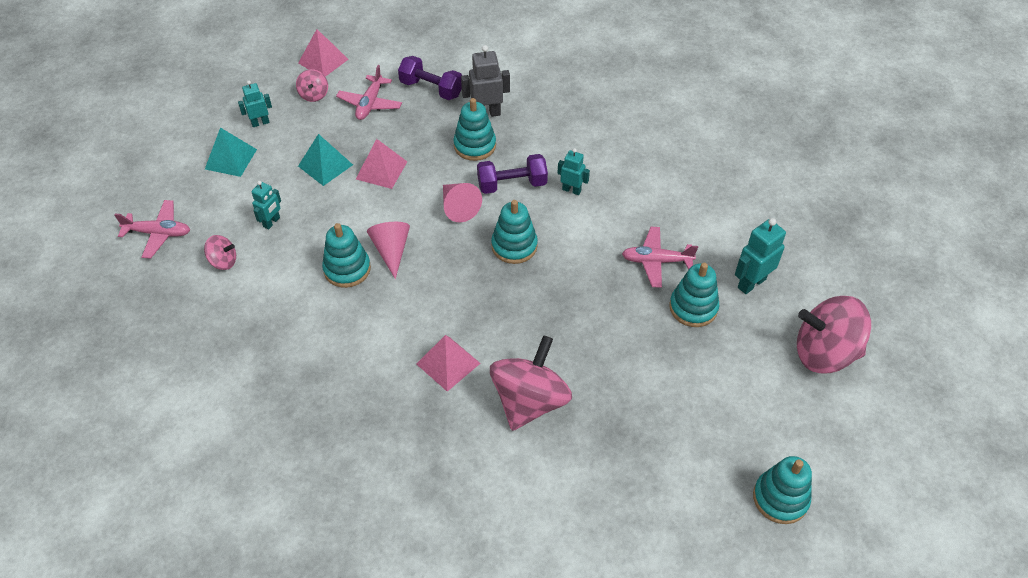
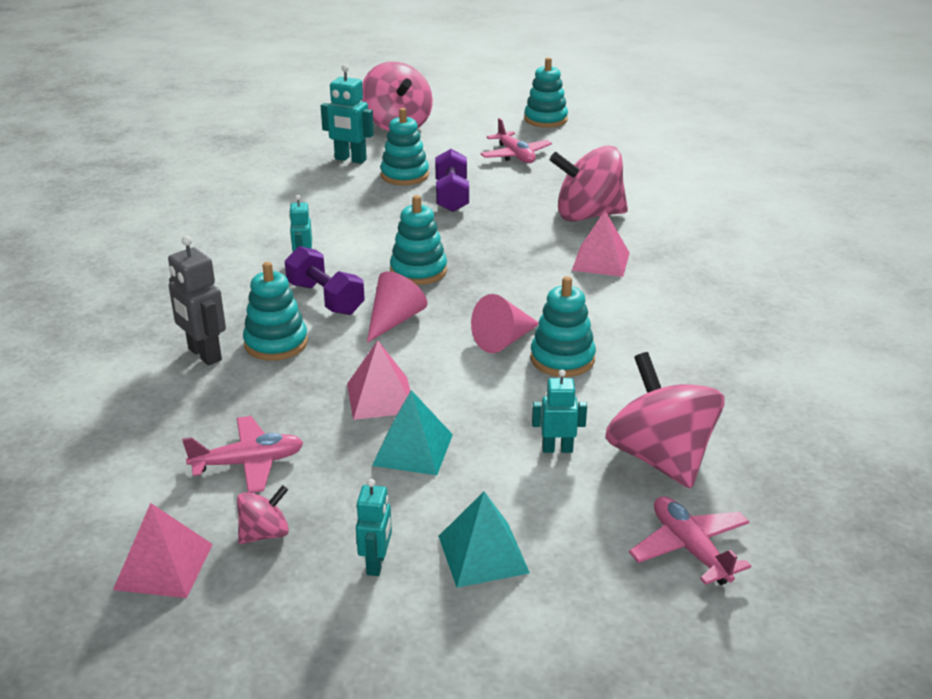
camera: 120 degrees left, 20 degrees down
(223, 261) = (660, 458): pink spinning top -> pink spinning top, size x2.13
(260, 123) = (376, 564): turquoise robot -> turquoise robot turned 120 degrees counterclockwise
(431, 89) = (176, 418): purple dumbbell -> purple dumbbell (451, 196)
(656, 261) = (365, 200): pink plane -> pink plane (515, 155)

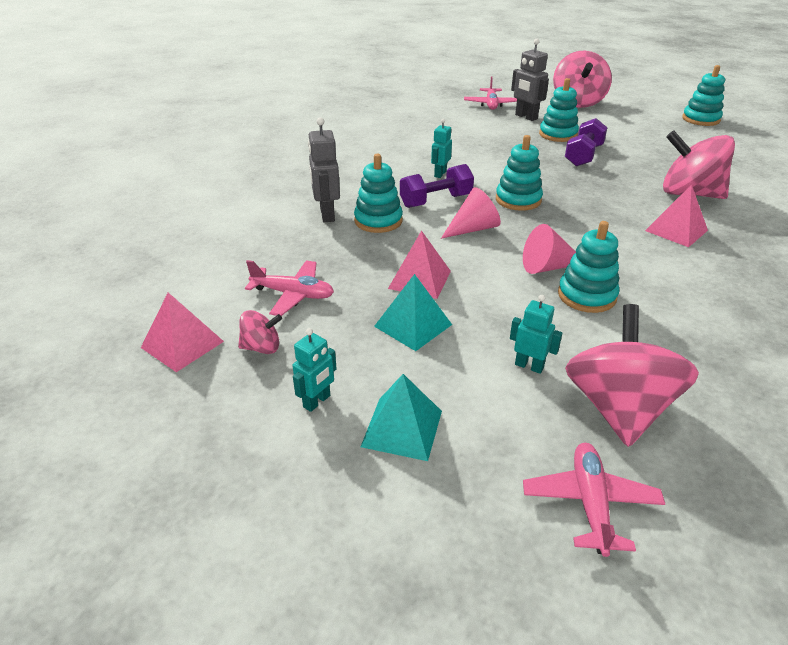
camera: 30 degrees right, 5 degrees up
(325, 299) = (436, 201): purple dumbbell -> purple dumbbell turned 75 degrees clockwise
(350, 159) = (526, 117): turquoise robot -> grey robot
(515, 155) = (656, 139): pink plane -> pink plane (491, 104)

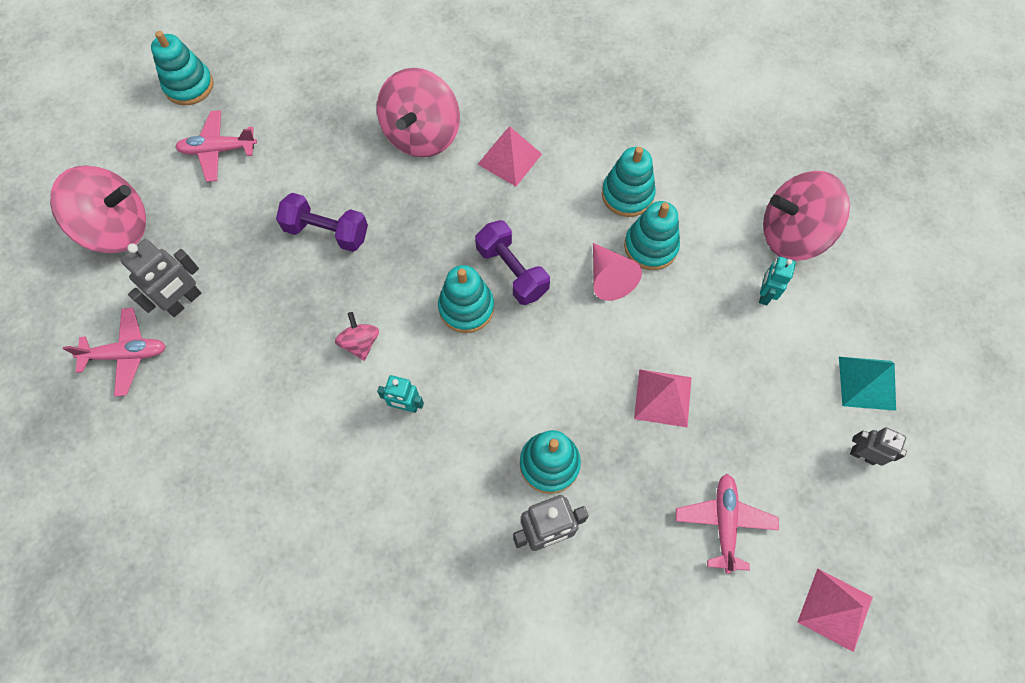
camera: 100 degrees left, 30 degrees up
(261, 347) = (814, 526): pink spinning top -> pink spinning top (360, 343)
(317, 401) = (862, 455): turquoise robot -> grey robot
(413, 325) = (739, 393): turquoise pyramid -> none
(436, 201) = (485, 402): purple dumbbell -> purple dumbbell (512, 271)
(473, 229) = (547, 353): pink cone -> none
(558, 134) = (254, 259): turquoise stacking toy -> turquoise stacking toy (627, 194)
(590, 503) = (887, 258): pink plane -> pink plane (218, 150)

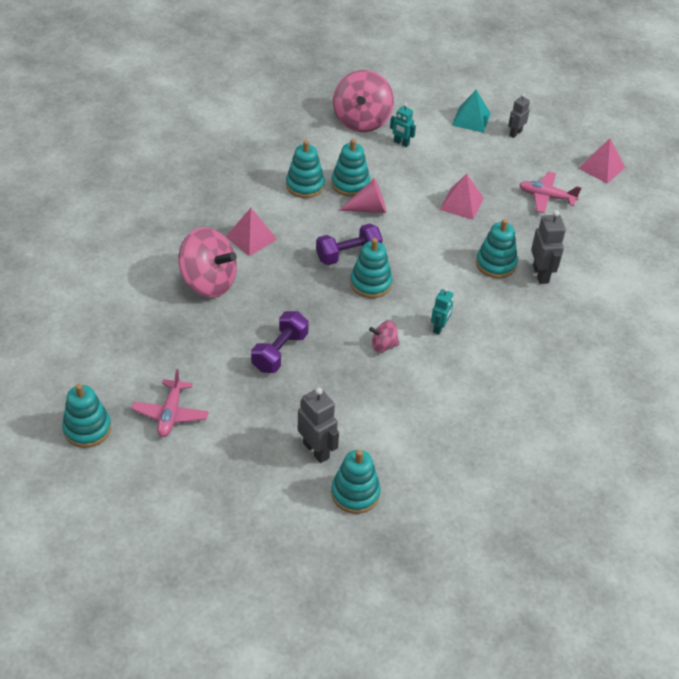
camera: 80 degrees left, 20 degrees down
(117, 228) = (227, 493): pink spinning top -> none
(126, 354) = (355, 493): pink plane -> turquoise stacking toy

